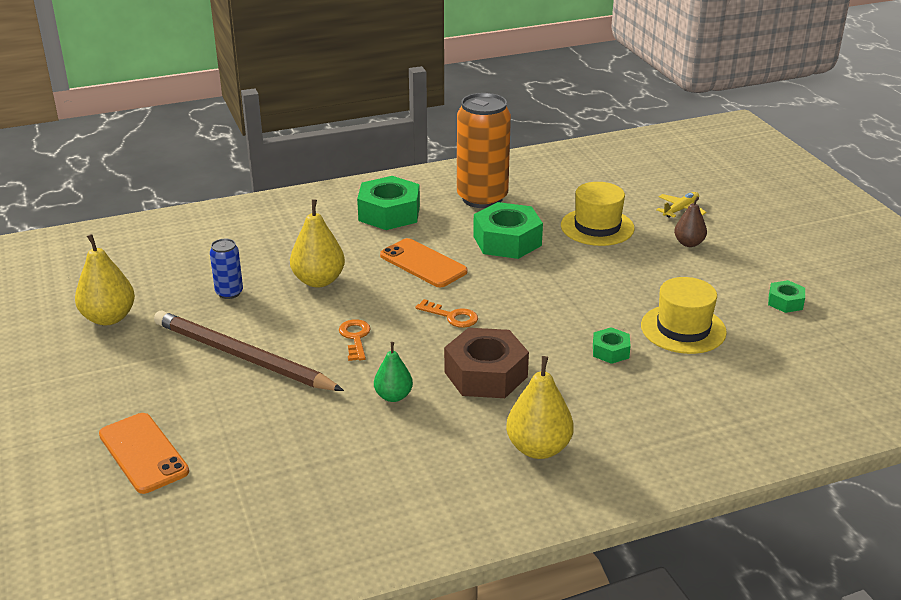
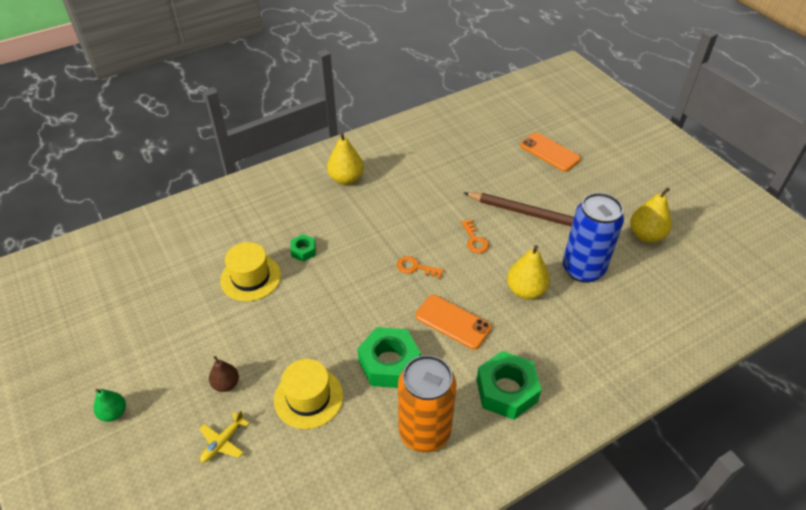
camera: 170 degrees right, 15 degrees up
(229, 293) = (583, 269): blue can -> blue can, size x2.11
(393, 396) = (434, 200): green pear -> green pear (113, 413)
(485, 374) = (383, 222): brown nut -> none
(785, 302) = (165, 316): green nut -> none

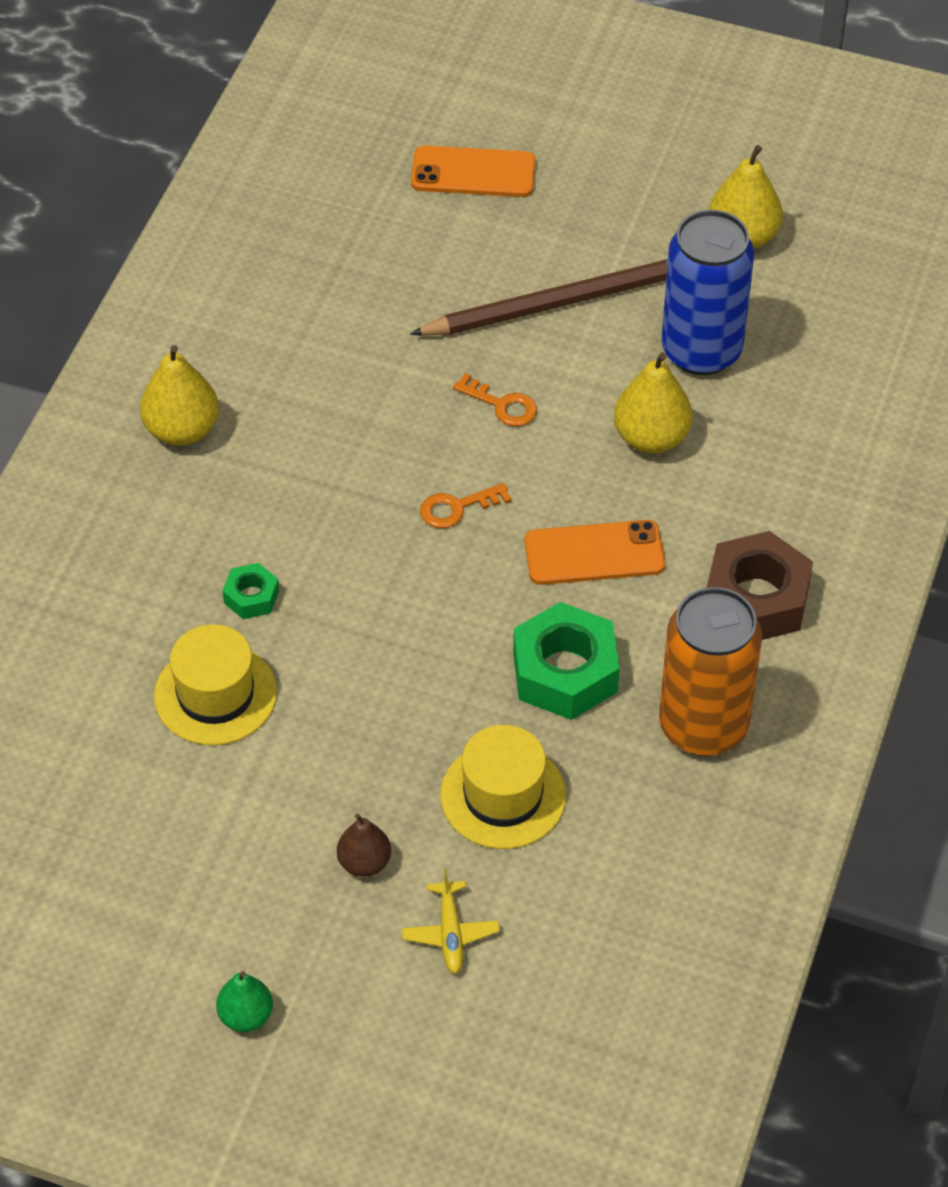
camera: 40 degrees left, 5 degrees up
(506, 391) = (756, 599): green nut -> brown nut

